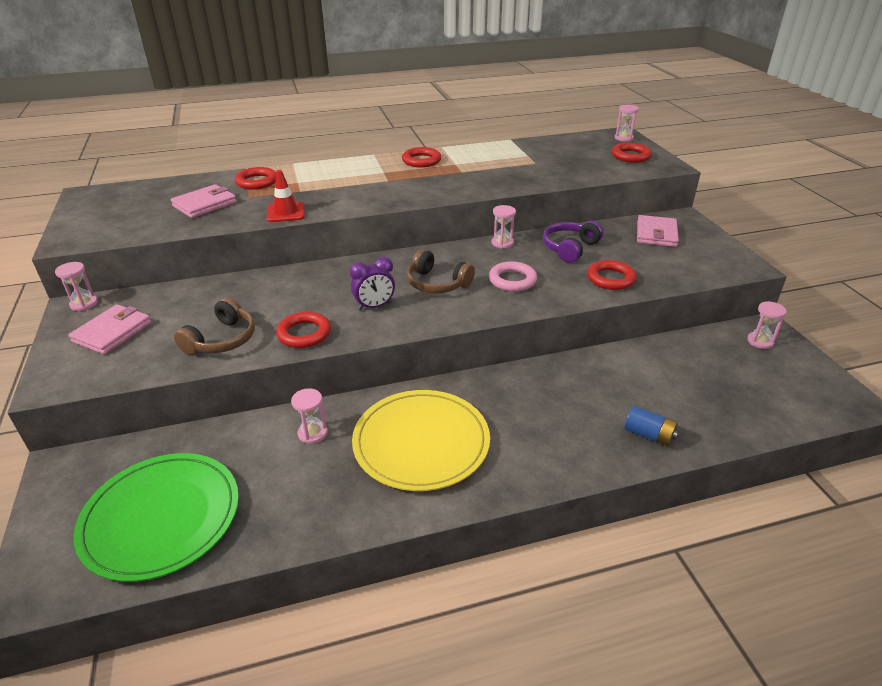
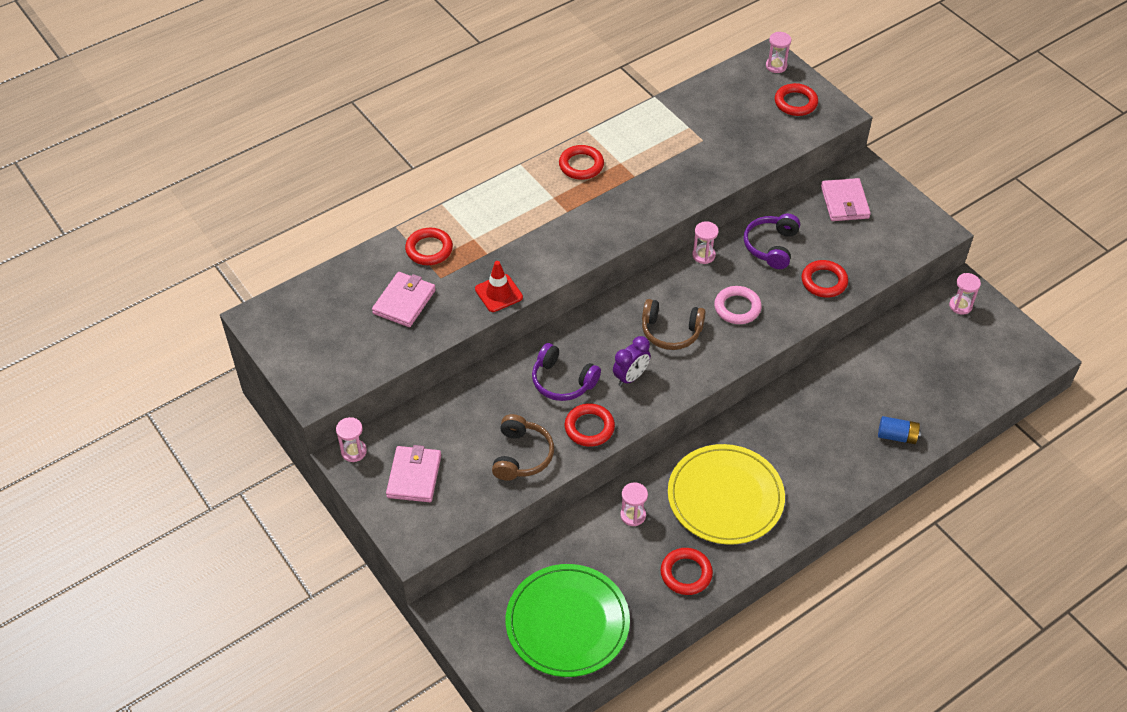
camera: 20 degrees left, 15 degrees up
(309, 296) = (562, 381): none -> purple headphones
(328, 506) = (686, 573): none -> red ring

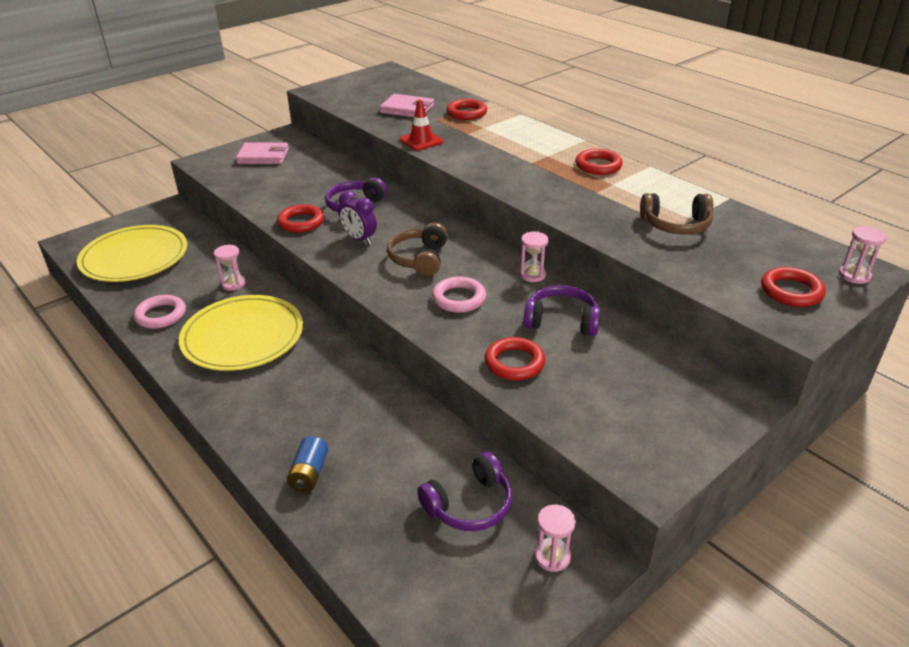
camera: 85 degrees right, 15 degrees down
(353, 451) = (290, 135): pink hourglass -> none
(521, 455) = (275, 194): brown headphones -> brown headphones (676, 225)
(567, 622) = (134, 257): green plate -> yellow plate
(686, 573) = (161, 315): red ring -> pink ring
(844, 202) = (666, 382): pink wallet -> none
(921, 343) = (469, 504): none -> purple headphones

